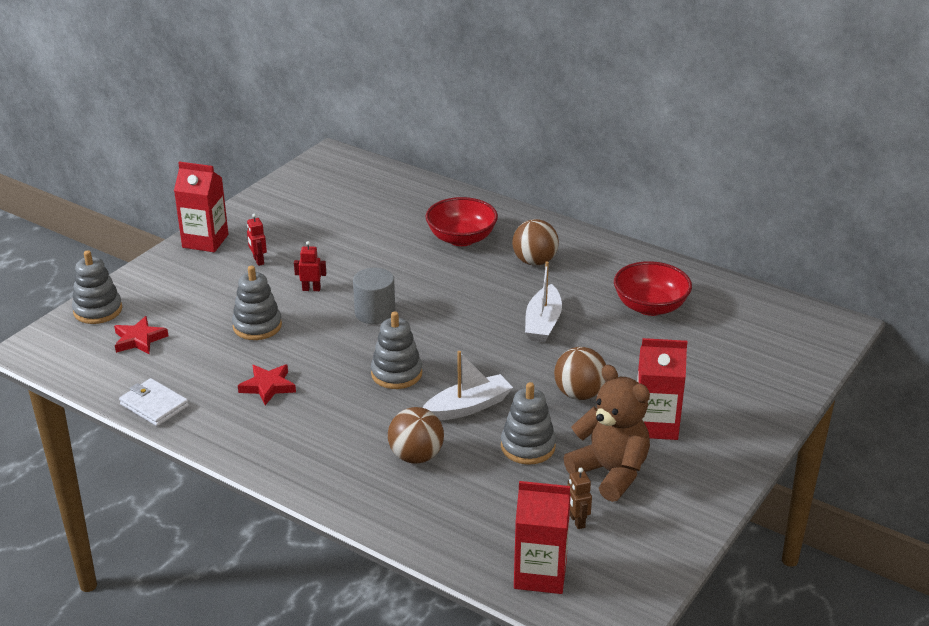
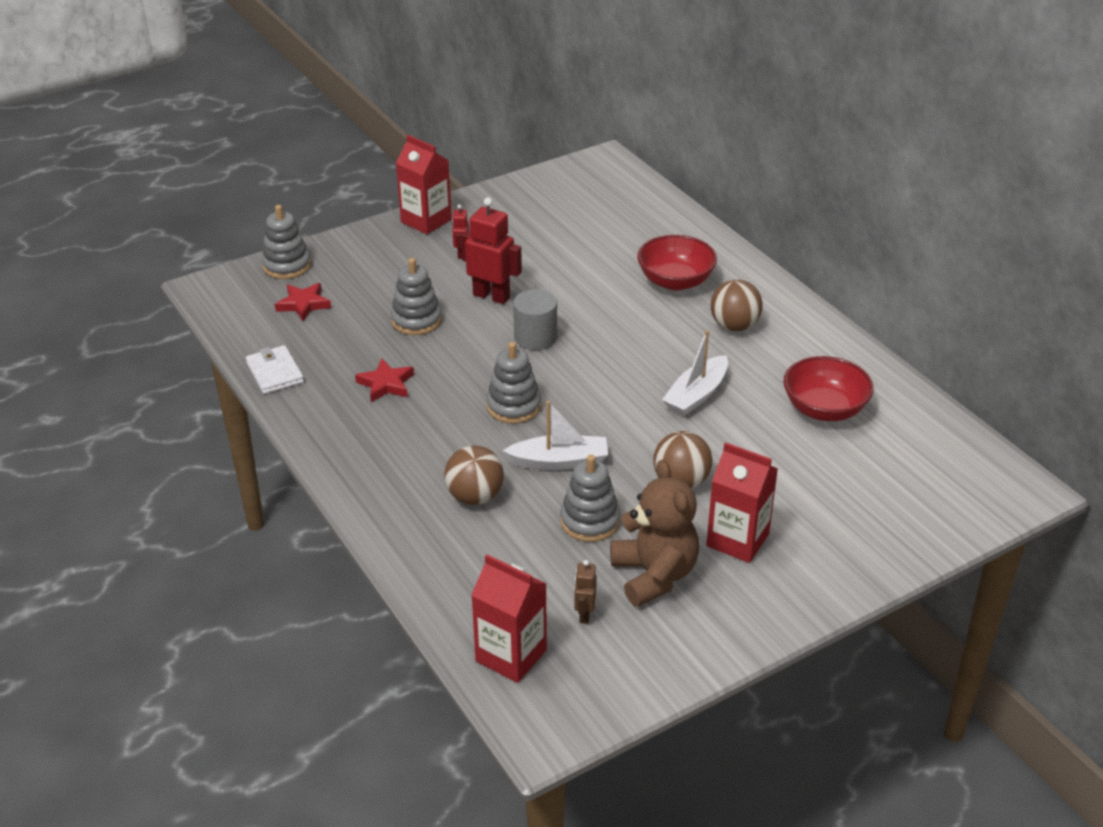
camera: 25 degrees right, 5 degrees up
(311, 289) = (491, 296): red robot -> red robot, size x1.92

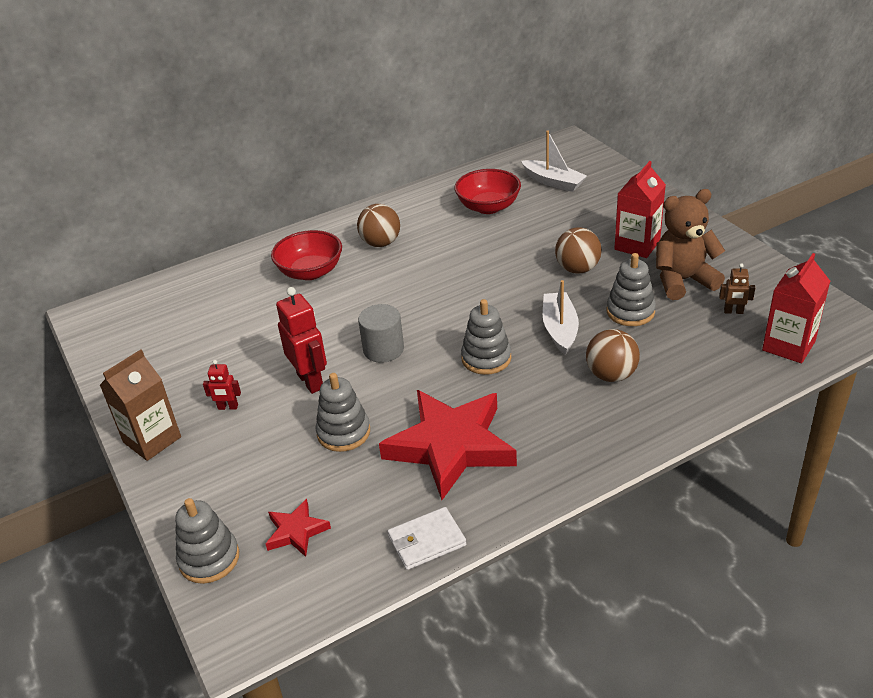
camera: 85 degrees left, 0 degrees up
(386, 384) = (451, 446): red star -> red star, size x2.21
(426, 221) = (152, 440): red carton -> brown carton
(491, 296) = (310, 381): red robot -> red robot turned 120 degrees clockwise
(696, 395) = (471, 262): white boat -> white boat (553, 182)

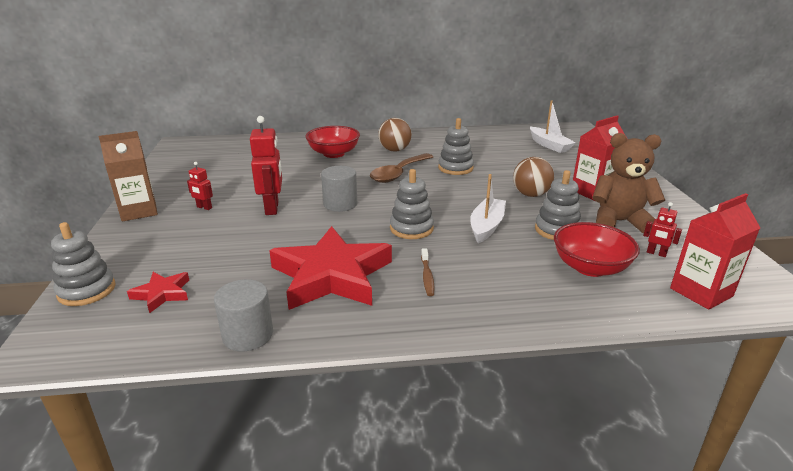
camera: 20 degrees right, 10 degrees down
(343, 432) = (262, 243): grey stacking toy -> grey stacking toy (455, 168)
(414, 281) = (398, 173): none -> brown spoon
(426, 541) = (248, 335): white wallet -> grey cylinder
(488, 207) = (488, 148): red bowl -> red bowl (590, 267)
(544, 414) = (427, 276): none -> brown toothbrush
(611, 375) = (508, 267): brown ball -> none
(733, 312) = (656, 253): brown robot -> red robot

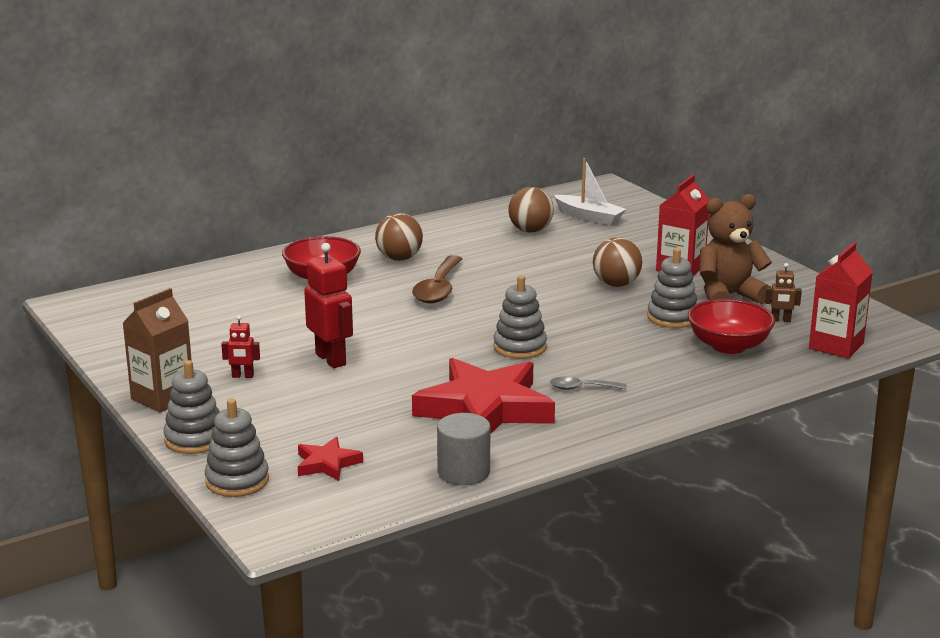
camera: 25 degrees left, 5 degrees down
(340, 204) = (408, 338): grey cylinder -> none
(427, 276) = (582, 388): brown toothbrush -> grey spoon
(455, 168) = (501, 268): grey stacking toy -> grey stacking toy (195, 439)
(486, 226) = (598, 328): white boat -> none
(499, 147) = (530, 230): none -> brown ball
(656, 253) = (780, 320): red robot -> brown robot

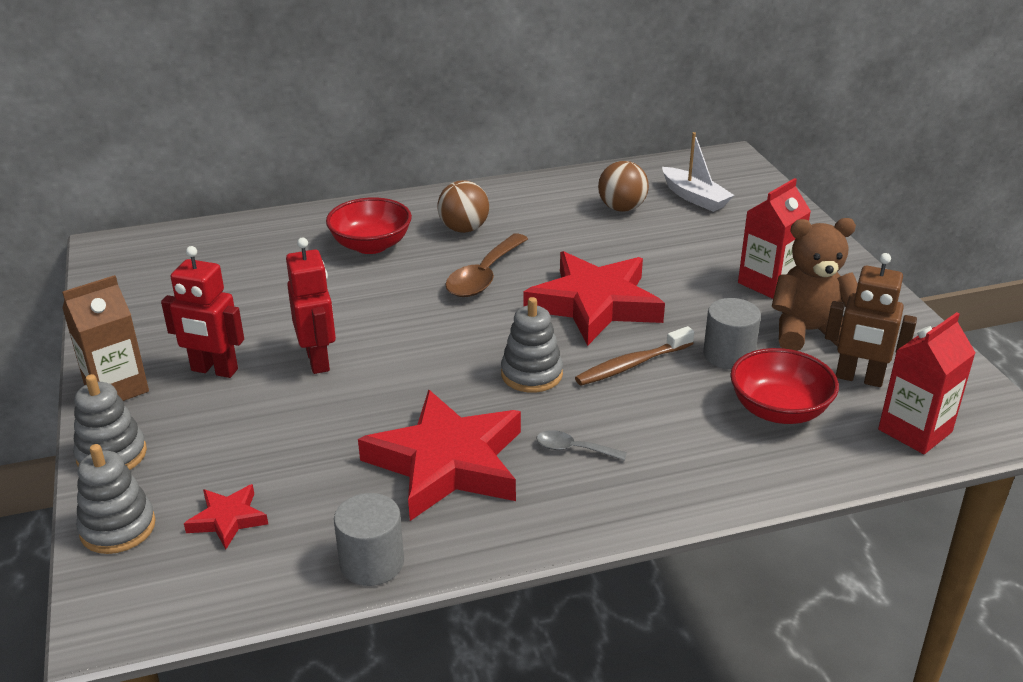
camera: 15 degrees right, 10 degrees up
(242, 376) = (214, 370): red robot -> red robot, size x1.92
(545, 297) = (595, 304): none -> red star
(598, 332) = (631, 365): none -> brown toothbrush
(616, 284) = (683, 296): brown ball -> none
(672, 317) = (728, 355): grey stacking toy -> grey cylinder
(780, 320) = (859, 378): brown robot -> brown robot, size x1.92

